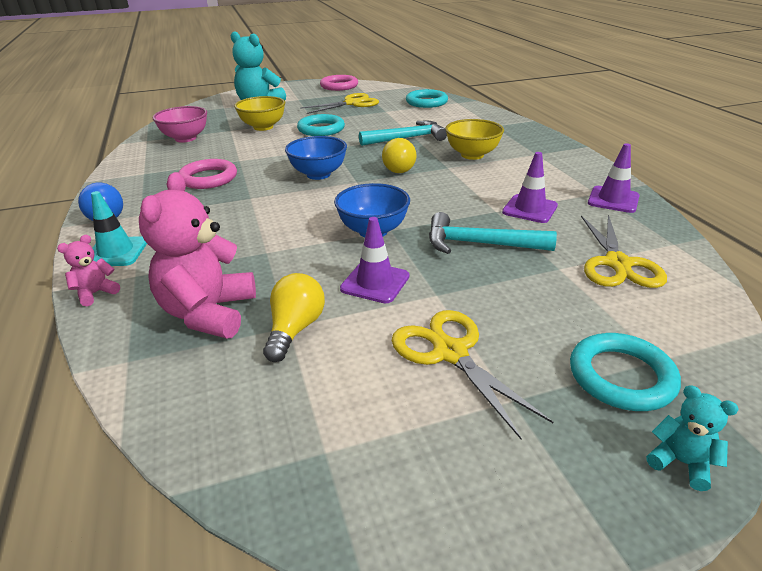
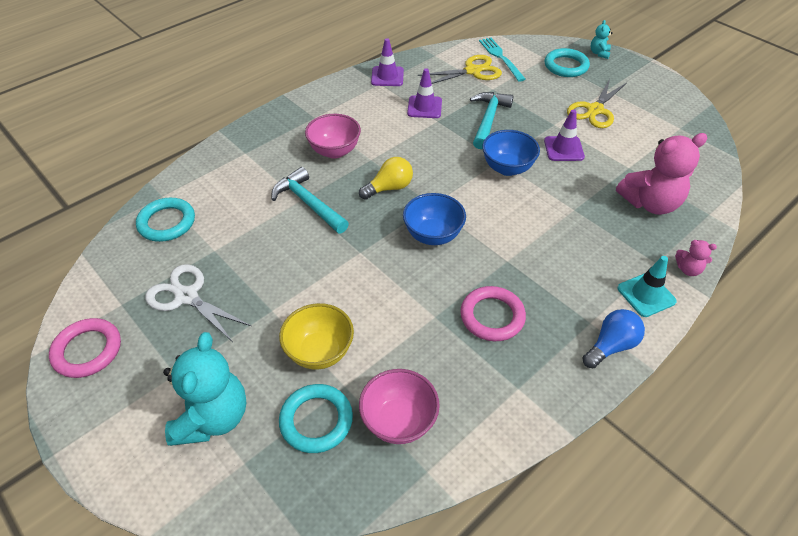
camera: 115 degrees left, 15 degrees up
(295, 329) = (628, 164): yellow light bulb -> none
(321, 129) = (305, 286): turquoise ring -> turquoise ring (316, 420)
(352, 103) = (186, 296): yellow scissors -> white scissors
(472, 155) = (334, 151): yellow bowl -> pink bowl
(479, 244) = (488, 119): turquoise hammer -> turquoise hammer turned 150 degrees counterclockwise
(664, 303) = (500, 57): none -> turquoise fork

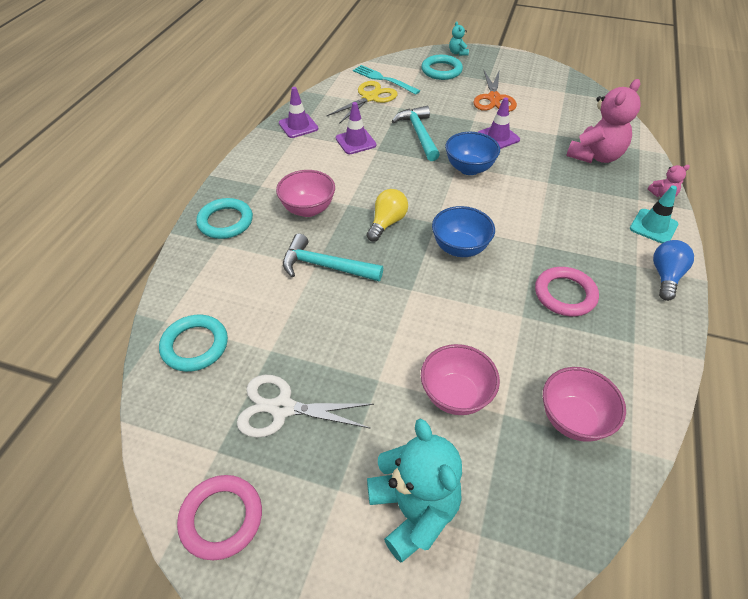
camera: 30 degrees left, 0 degrees up
(316, 420) = (507, 458): turquoise ring -> turquoise ring (225, 222)
(320, 352) = (455, 395): yellow bowl -> pink bowl
(595, 110) = (494, 98): yellow scissors -> orange scissors

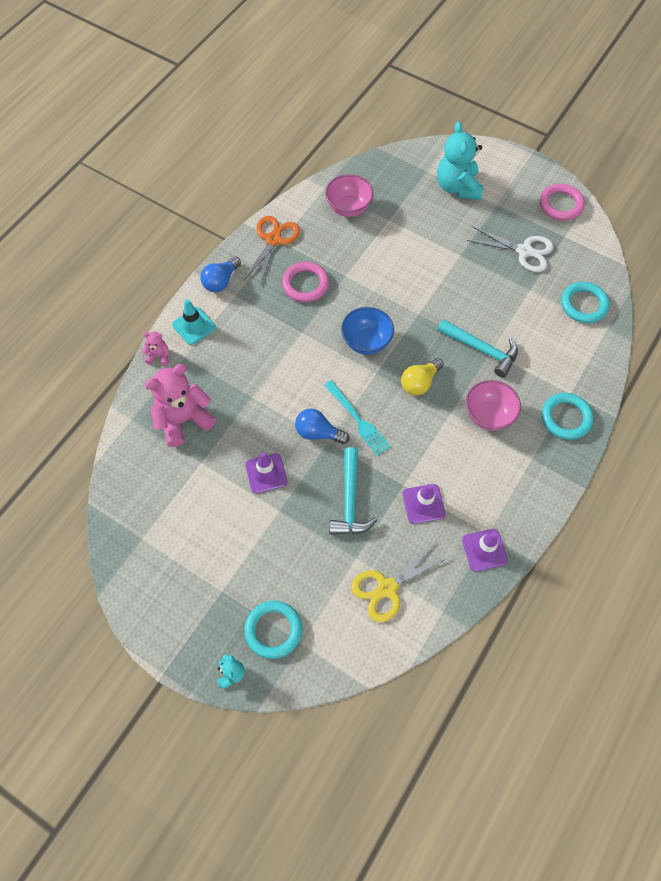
camera: 165 degrees left, 15 degrees up
(383, 79) = (359, 629): turquoise fork -> turquoise fork (358, 420)
(455, 395) = (413, 235): pink bowl -> none
(469, 168) = (318, 433): blue bowl -> blue light bulb
(494, 98) = (235, 546): orange scissors -> orange scissors (273, 240)

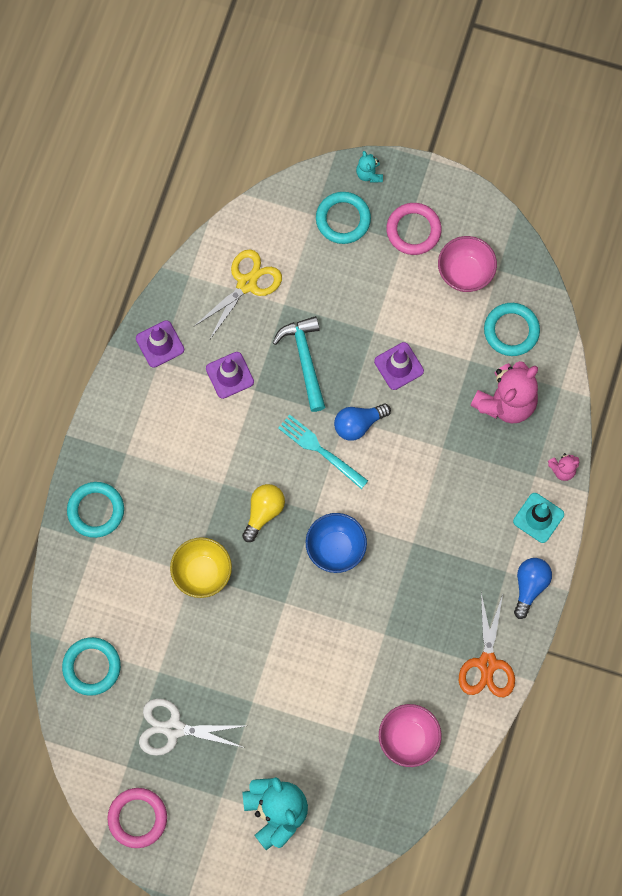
camera: 165 degrees right, 10 degrees up
(153, 479) = (511, 331): none -> turquoise ring
(305, 284) = (428, 608): pink ring -> pink ring (413, 230)
(318, 433) = (358, 424): blue light bulb -> blue light bulb turned 150 degrees clockwise
(481, 349) = (202, 573): turquoise hammer -> yellow bowl
(488, 415) = (180, 491): pink bowl -> pink bowl (465, 273)

